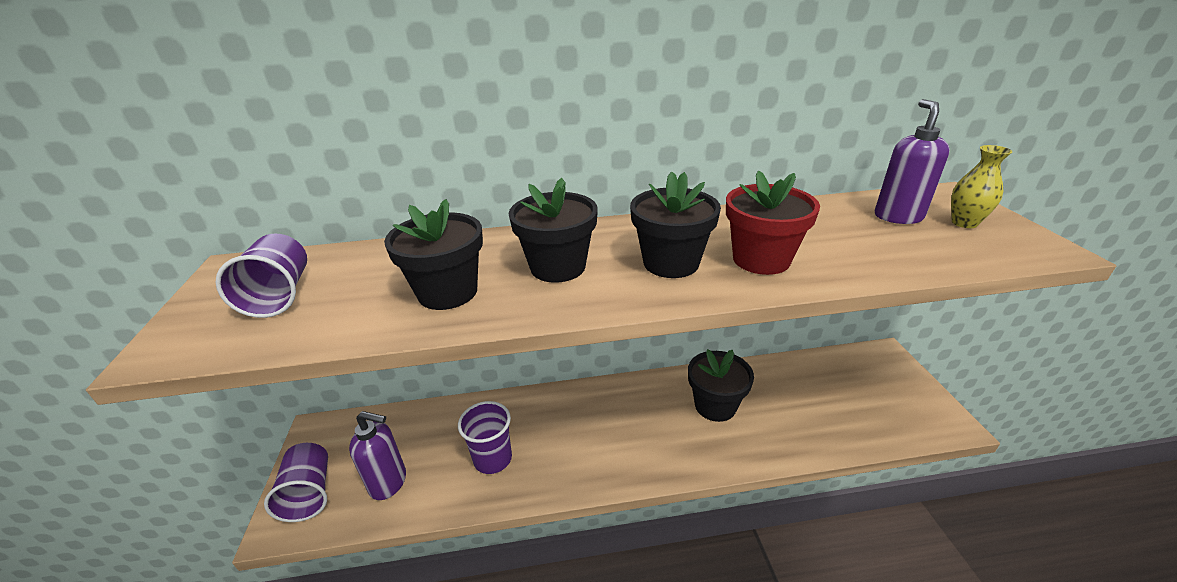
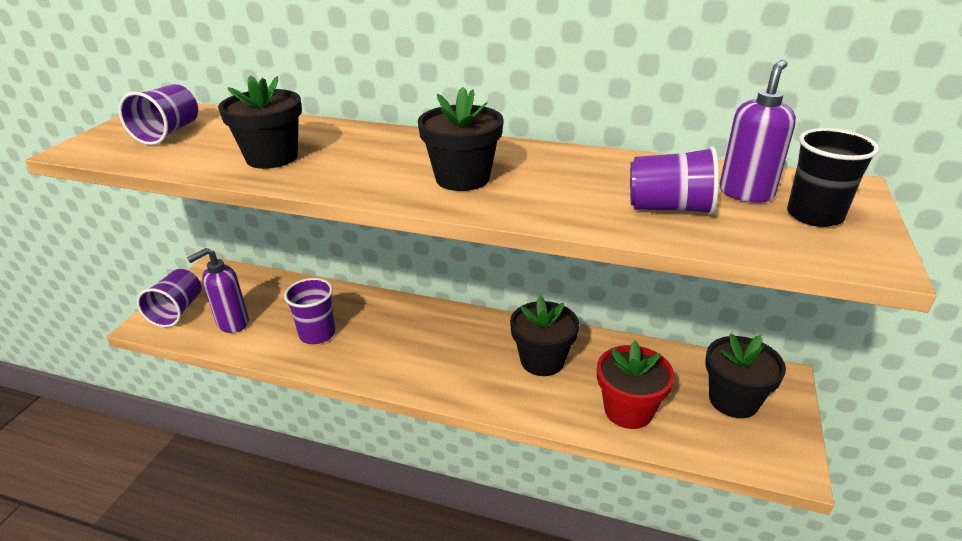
camera: 25 degrees right, 0 degrees up
(389, 483) = (232, 323): purple soap dispenser -> purple soap dispenser turned 105 degrees clockwise
(558, 267) = (369, 160): black flower pot -> black flower pot (733, 400)
(761, 259) = (545, 195): red flower pot -> red flower pot (628, 410)
(867, 245) = (669, 208): none -> purple cup
(964, 223) = (814, 215): yellow vase -> black cup

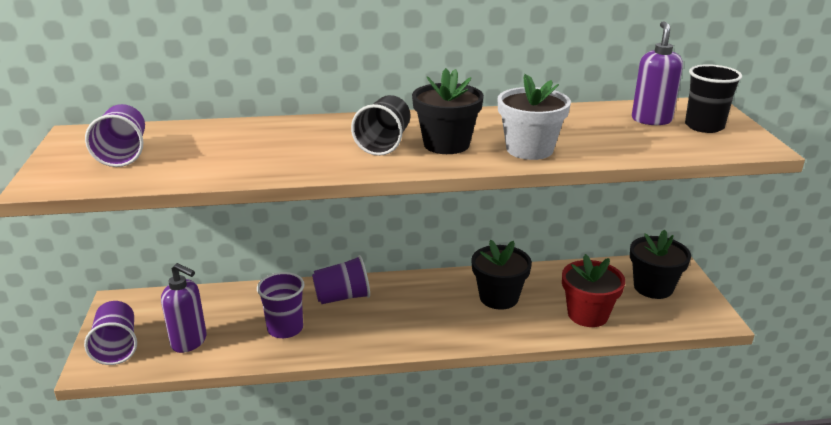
camera: 25 degrees left, 5 degrees down
(232, 323) = (189, 342): purple soap dispenser -> purple soap dispenser turned 90 degrees counterclockwise
(272, 157) = (261, 156): black flower pot -> none
(401, 165) = (384, 143): none -> black cup
(548, 202) = (529, 149): none -> white flower pot
(669, 208) = (613, 138): purple cup -> purple cup (342, 297)

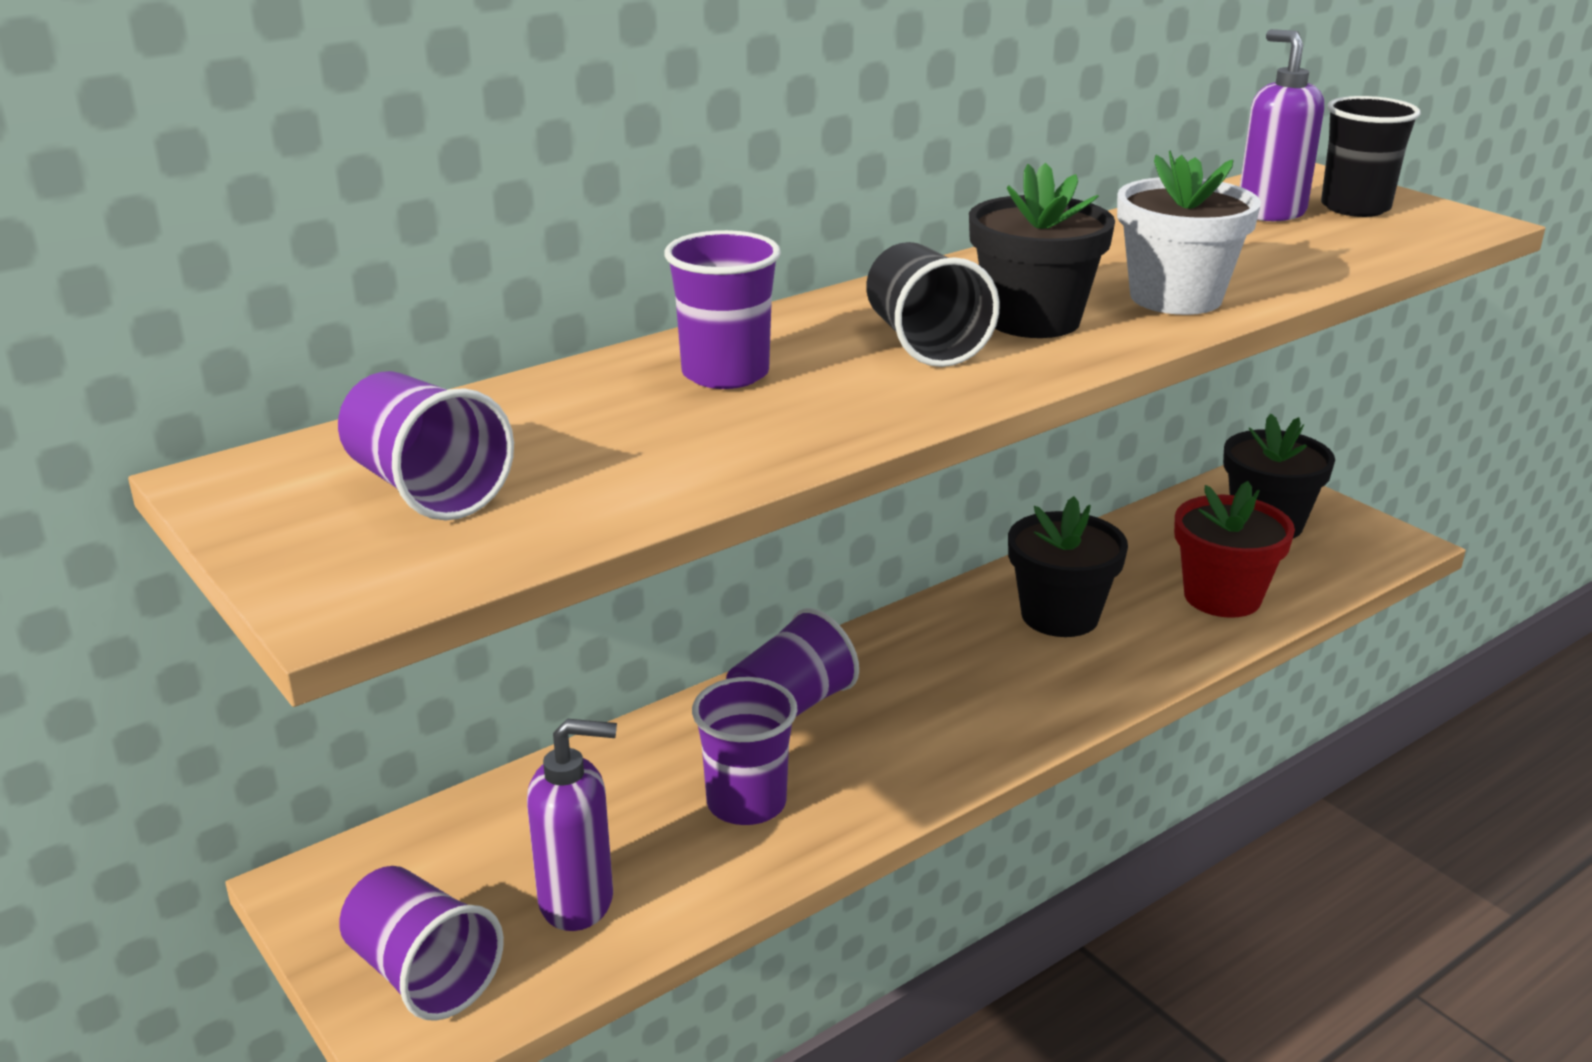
camera: 30 degrees left, 0 degrees up
(287, 137) = (725, 374): none -> purple cup

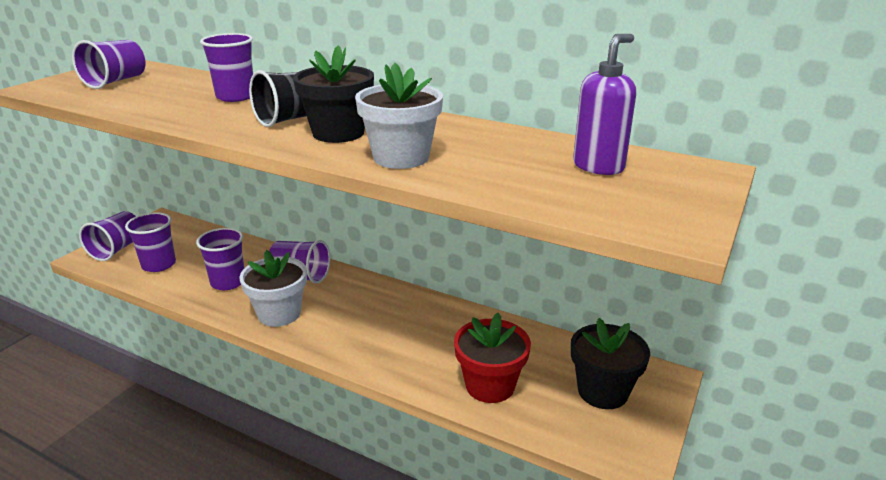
camera: 65 degrees right, 0 degrees up
(577, 901) = (159, 264): purple soap dispenser -> purple cup
(915, 753) = (279, 313): none -> white flower pot
(1060, 616) = (425, 331): black flower pot -> none
(1355, 208) = (653, 190): black cup -> none

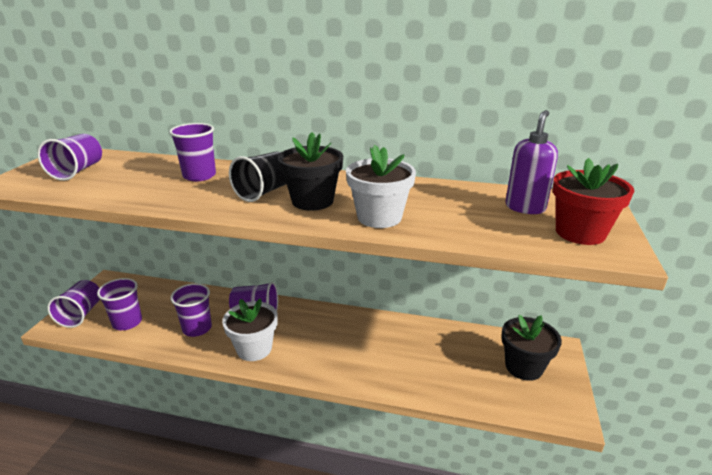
camera: 15 degrees left, 0 degrees up
(490, 385) = (445, 378): red flower pot -> red flower pot (580, 233)

